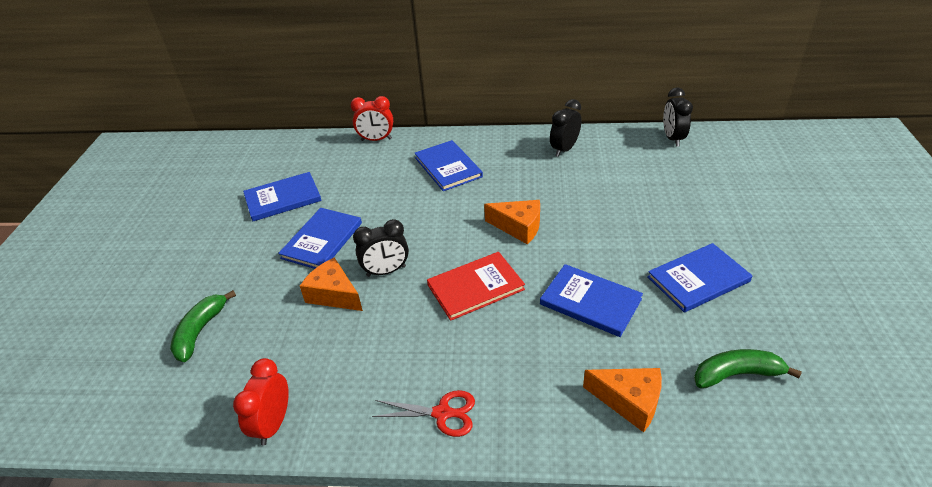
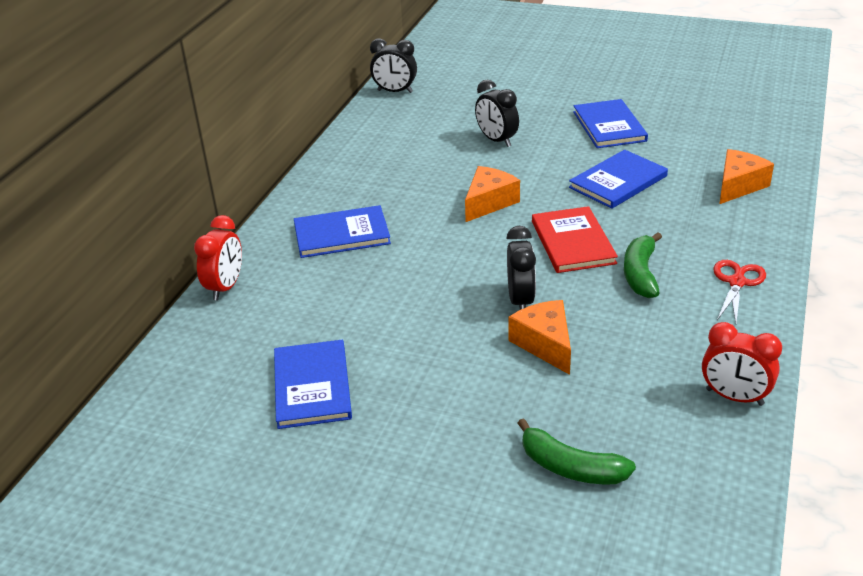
camera: 75 degrees left, 5 degrees down
(322, 240) = (434, 350): blue book -> none
(334, 294) = (545, 344): orange cheese -> orange cheese turned 105 degrees clockwise
(564, 149) = (366, 152): black clock -> black clock (497, 140)
(736, 374) = (719, 136): green banana -> green banana (640, 274)

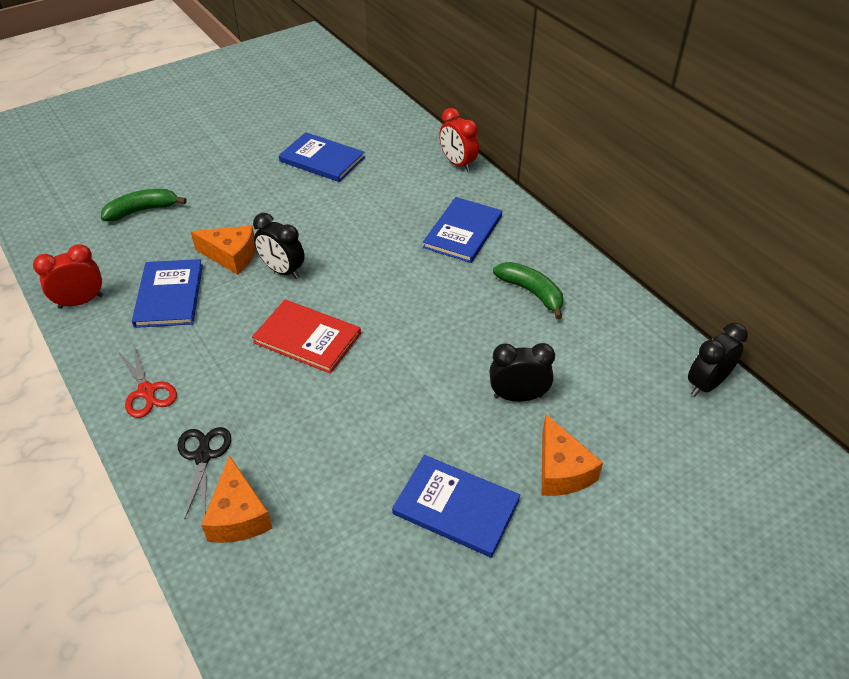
camera: 125 degrees right, 10 degrees up
(489, 202) = (417, 327): orange cheese -> orange cheese (561, 470)
(618, 182) = (351, 430): blue book -> blue book (169, 295)
(640, 274) = (227, 347): green banana -> green banana (531, 292)
(732, 222) = (203, 456): none -> black scissors

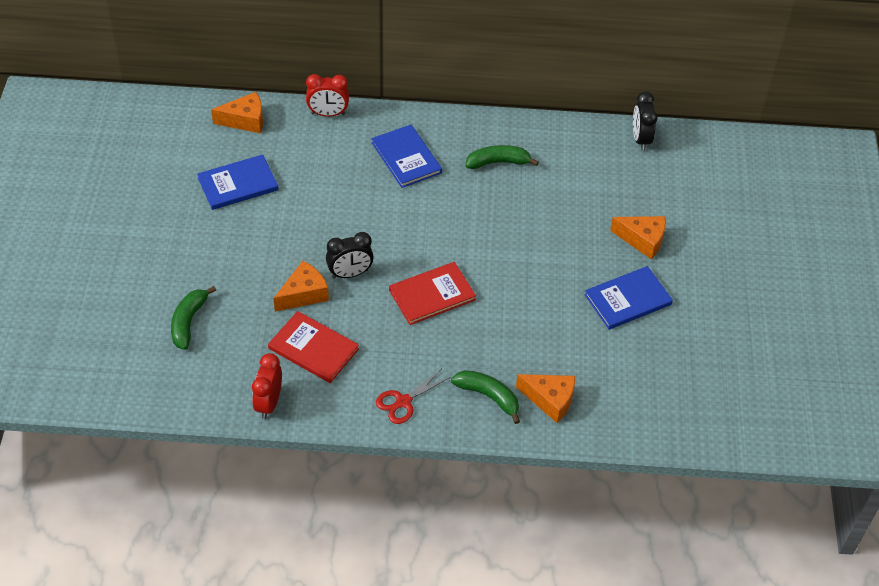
camera: 55 degrees left, 5 degrees up
(147, 391) = (403, 402): red scissors -> red scissors turned 135 degrees clockwise
(169, 295) = (313, 349): blue book -> red book
(203, 456) = (488, 396): black scissors -> green banana
(396, 129) = (245, 120): none -> orange cheese
(518, 396) = (575, 224): black clock -> none

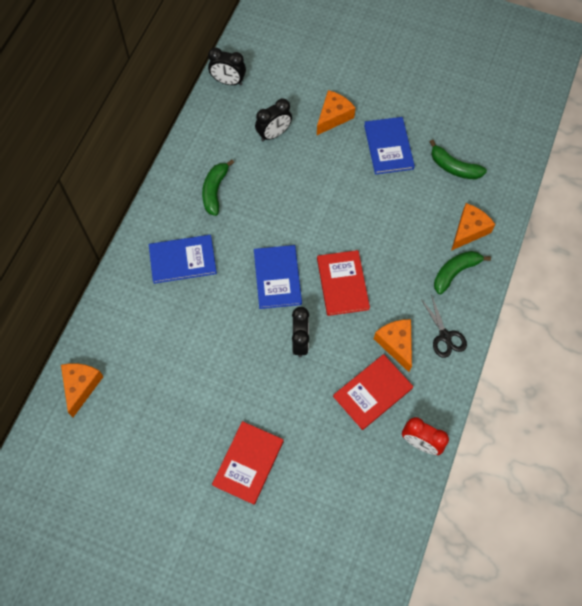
camera: 70 degrees left, 15 degrees up
(188, 322) = (313, 493): green banana -> green banana (454, 167)
(205, 263) = (248, 463): none -> red book
(238, 184) = (161, 412): blue book -> blue book (277, 278)
(304, 294) = (311, 385): orange cheese -> orange cheese (396, 344)
(328, 114) = (102, 310): red clock -> none
(403, 402) = (445, 336): red scissors -> black scissors
(592, 193) = (274, 134): none -> black clock

